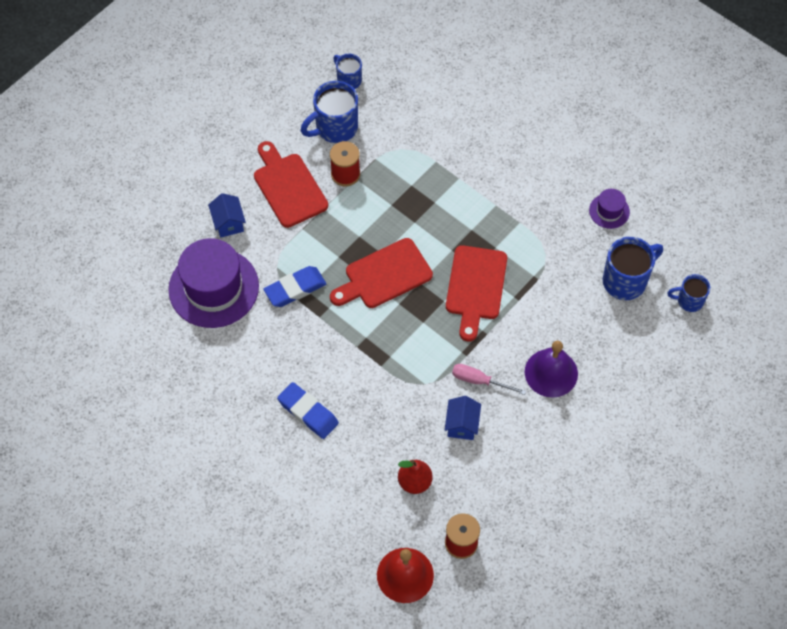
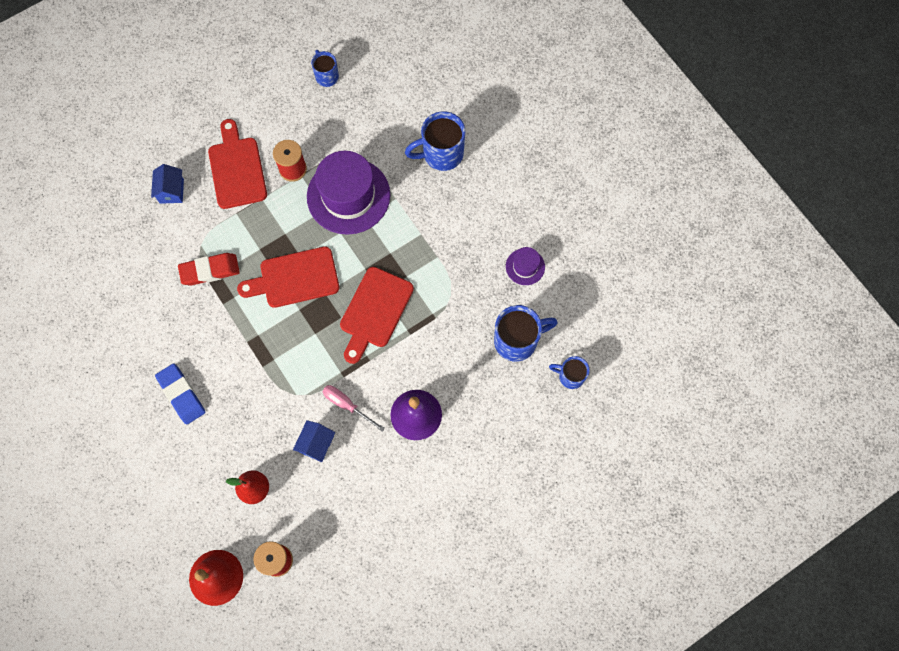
camera: 15 degrees right, 10 degrees up
(213, 288) = (137, 251): purple hat -> purple hat (348, 196)
(295, 289) = (210, 271): blue eraser -> red eraser
(335, 128) = (298, 121): blue mug -> blue mug (441, 154)

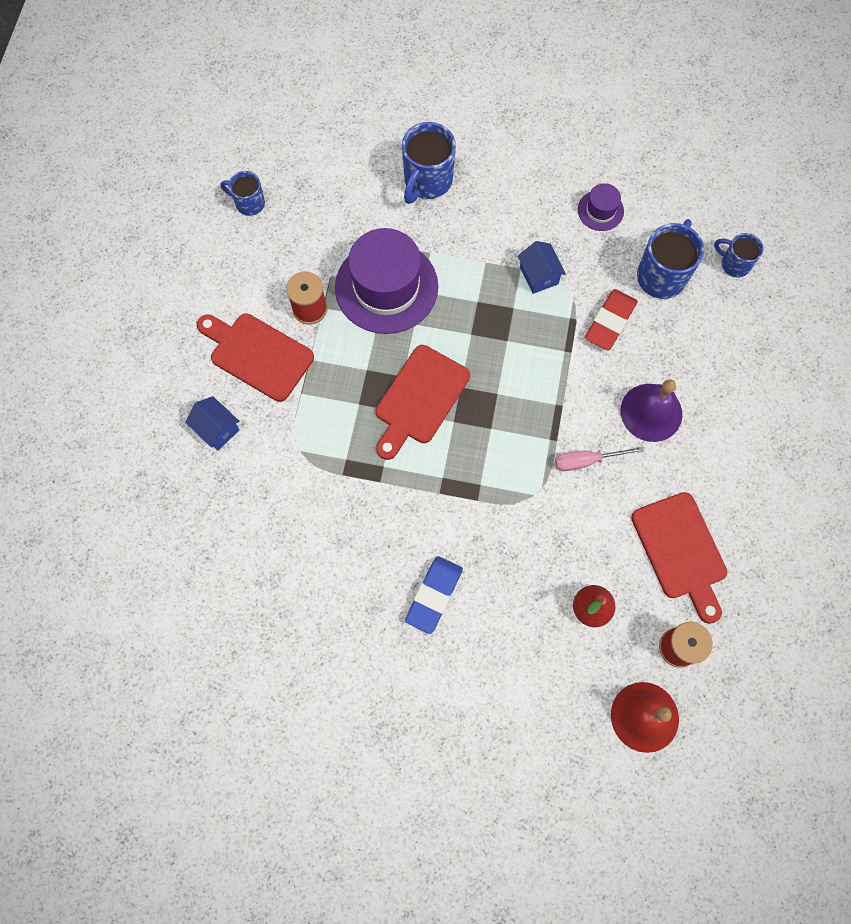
camera: 45 degrees left, 0 degrees up
(181, 395) = (434, 595): blue eraser -> blue eraser turned 75 degrees counterclockwise
(210, 271) = (335, 464): red eraser -> red eraser (610, 322)
(316, 444) = (599, 518): blue house -> blue house (539, 275)
(375, 311) = (520, 361): red cutting board -> red cutting board (681, 551)
(570, 376) = (734, 264): blue mug -> blue mug turned 60 degrees clockwise

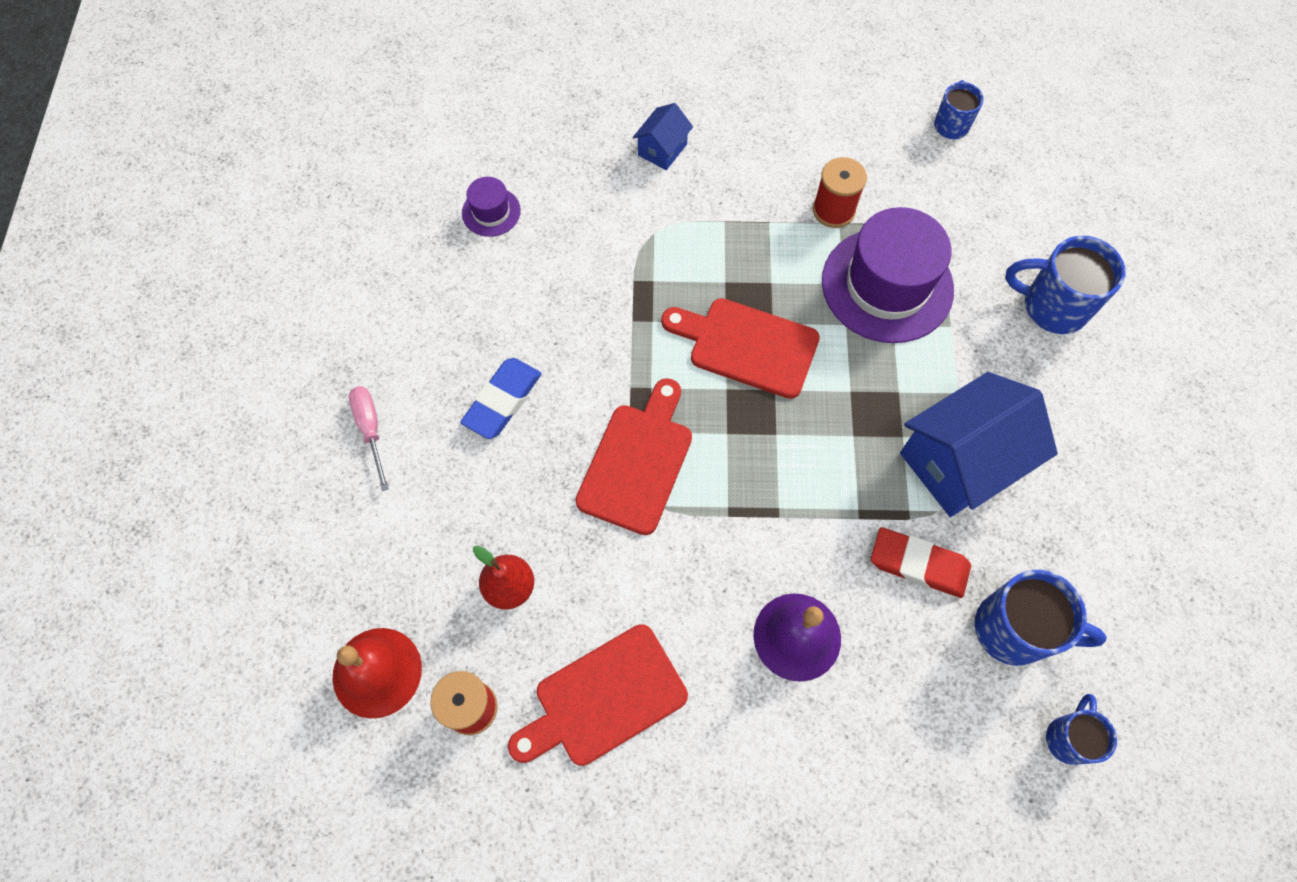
camera: 80 degrees right, 5 degrees down
(257, 355) = (761, 170): red cutting board -> red cutting board (637, 462)
(434, 595) = (502, 401): blue eraser -> blue eraser turned 75 degrees counterclockwise
(539, 275) = (960, 462): blue house -> blue house, size x2.05
(586, 461) = (708, 557): pink screwdriver -> pink screwdriver (371, 430)
(600, 210) = (1089, 531): purple hat -> purple hat (491, 212)

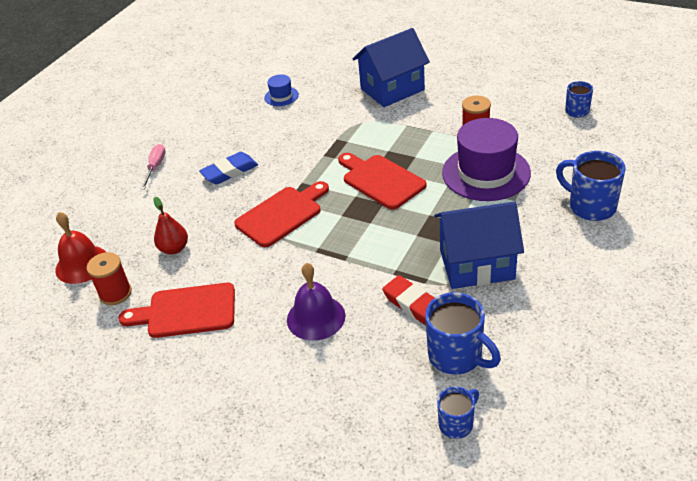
camera: 30 degrees right, 25 degrees down
(491, 212) = (281, 96): purple hat -> blue hat
(662, 149) = (392, 89): blue house -> blue house, size x2.05

